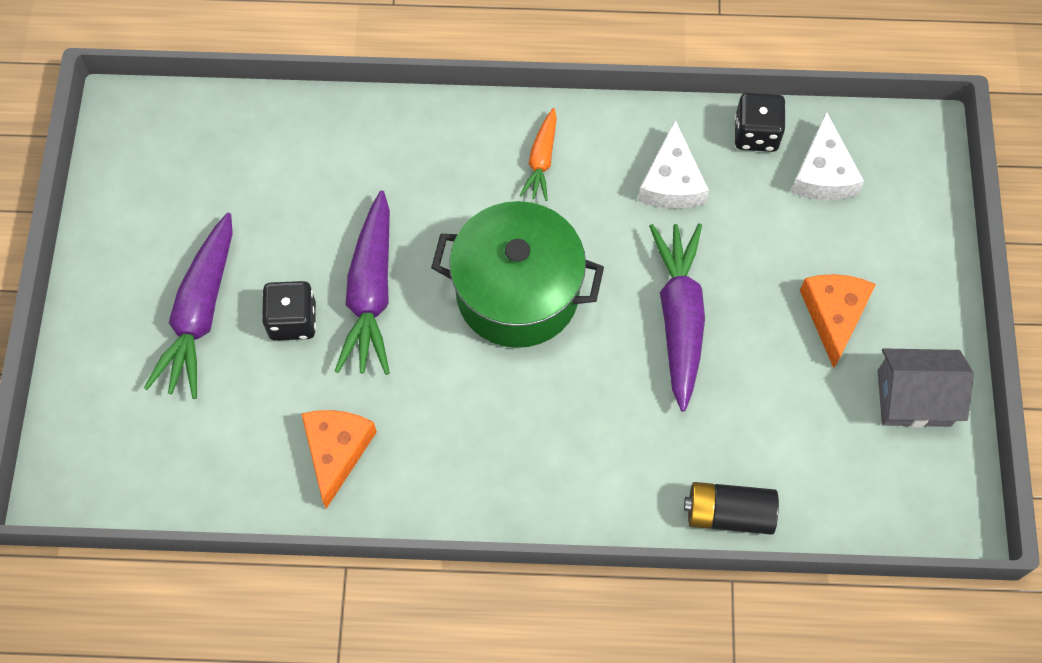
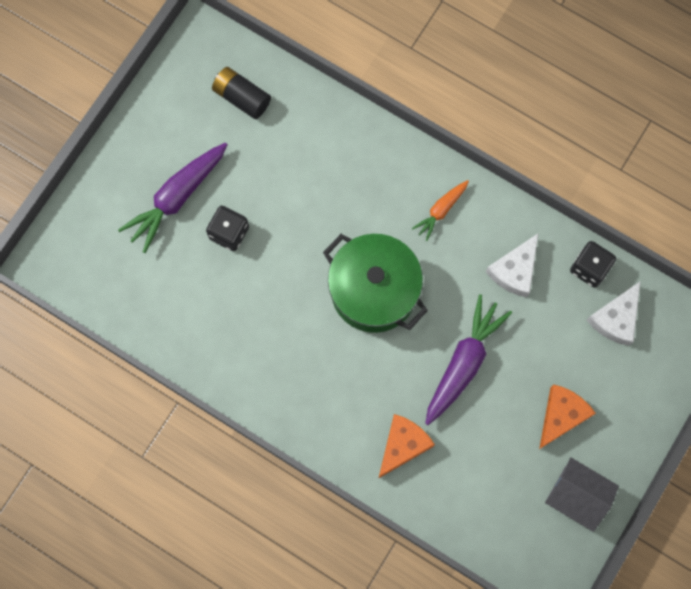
camera: 30 degrees right, 10 degrees up
(336, 451) = (210, 330): orange cheese -> orange cheese (403, 445)
(371, 293) = (285, 241): purple carrot -> none
(728, 513) = (417, 501): black battery -> black battery (242, 97)

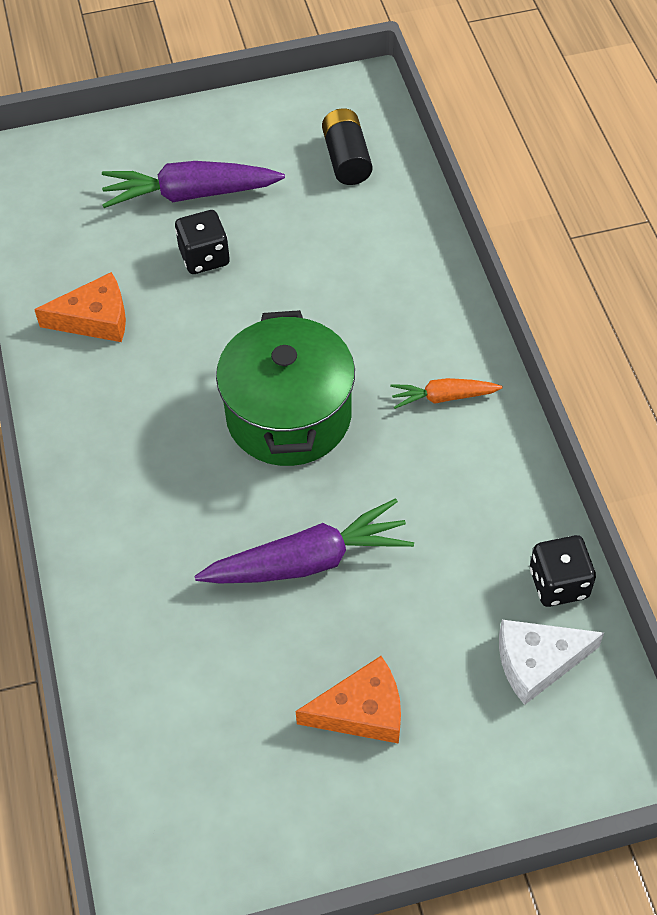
camera: 45 degrees right, 20 degrees down
(403, 445) = (151, 586): orange cheese -> orange cheese (95, 319)
(514, 270) = (465, 516): white cheese -> none
(576, 496) = (286, 817): grey house -> none

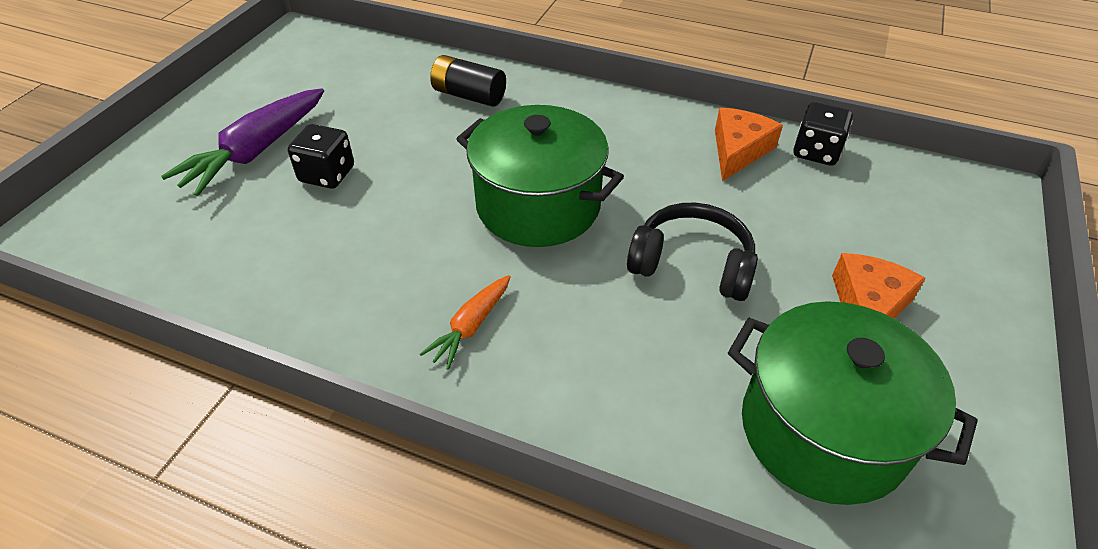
camera: 55 degrees left, 10 degrees down
(95, 319) = (296, 270): orange cheese -> orange cheese (738, 150)
(198, 730) = (822, 430): none -> green pot
(308, 561) = (692, 264): purple carrot -> black headphones
(346, 159) = (345, 67): black battery -> black battery (469, 95)
(443, 397) = (606, 125): orange carrot -> orange carrot (471, 326)
(537, 662) = (878, 192): white cheese -> none

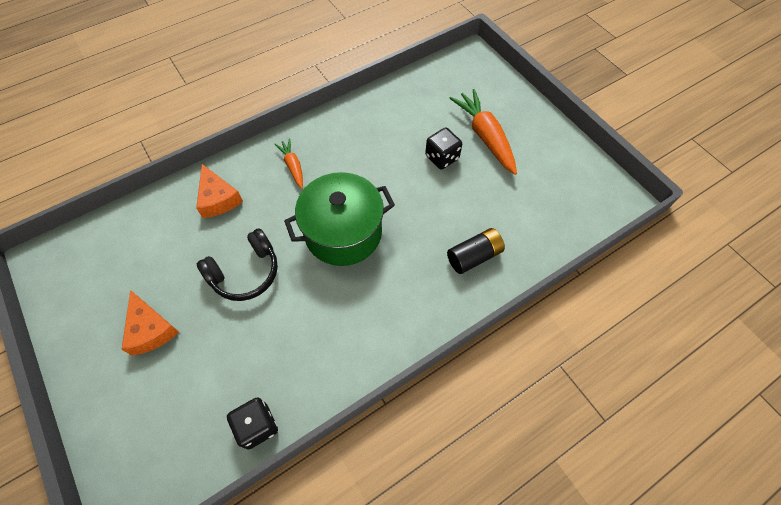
camera: 125 degrees right, 15 degrees up
(256, 152) = (485, 136): purple carrot -> orange carrot
(738, 150) = (299, 375): orange cheese -> orange cheese (218, 199)
(822, 430) = (131, 251): green pot -> none

